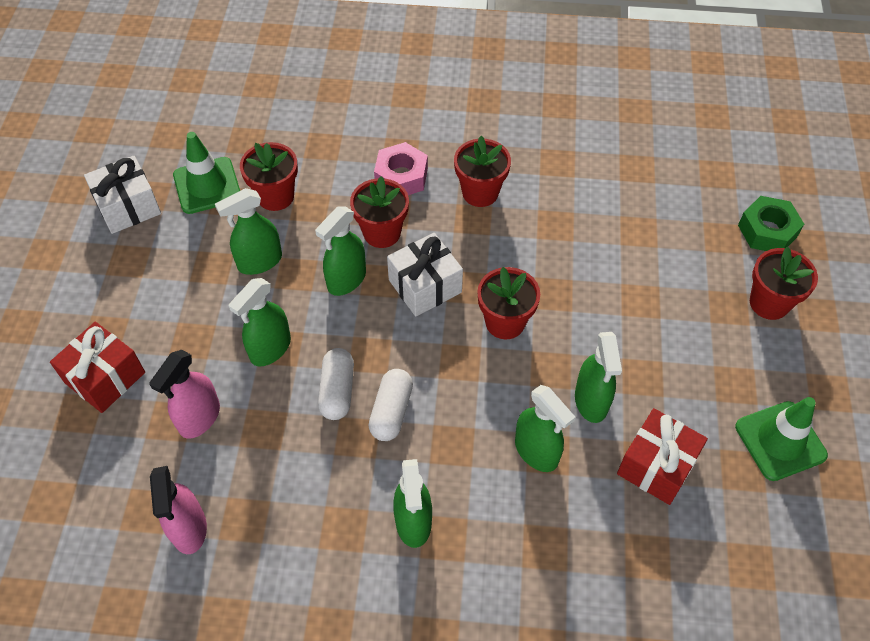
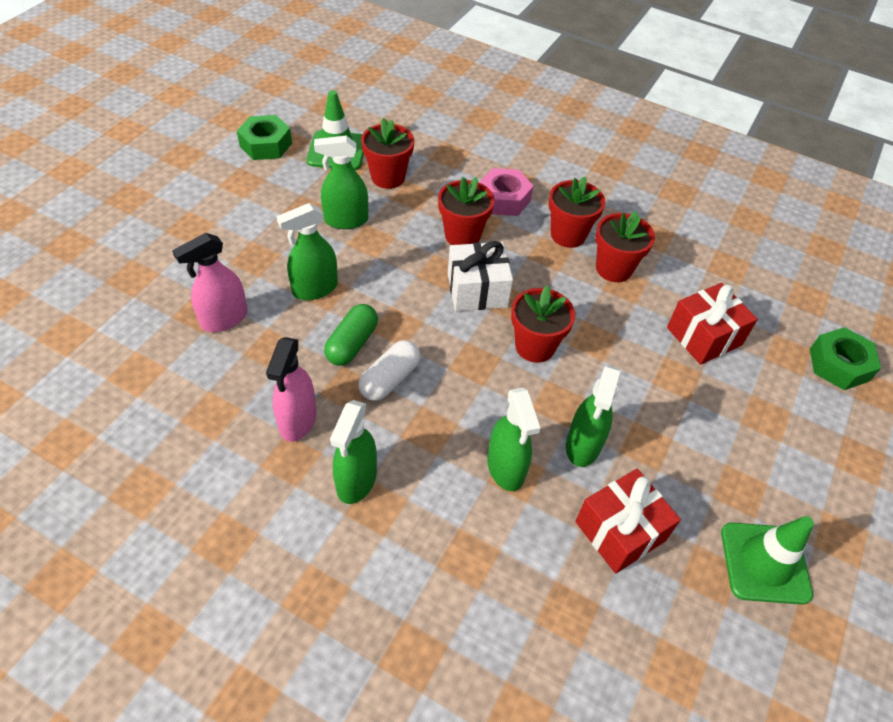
camera: 20 degrees right, 5 degrees down
(105, 377) = (169, 259): red gift -> red gift (704, 336)
(128, 207) = (266, 145): white gift -> green nut
(189, 528) = (161, 402): pink spray bottle -> pink spray bottle (297, 420)
(337, 391) = (352, 344): white capsule -> green capsule
(346, 280) = (411, 260): green spray bottle -> none
(769, 303) = (811, 429): red flower pot -> red flower pot (613, 269)

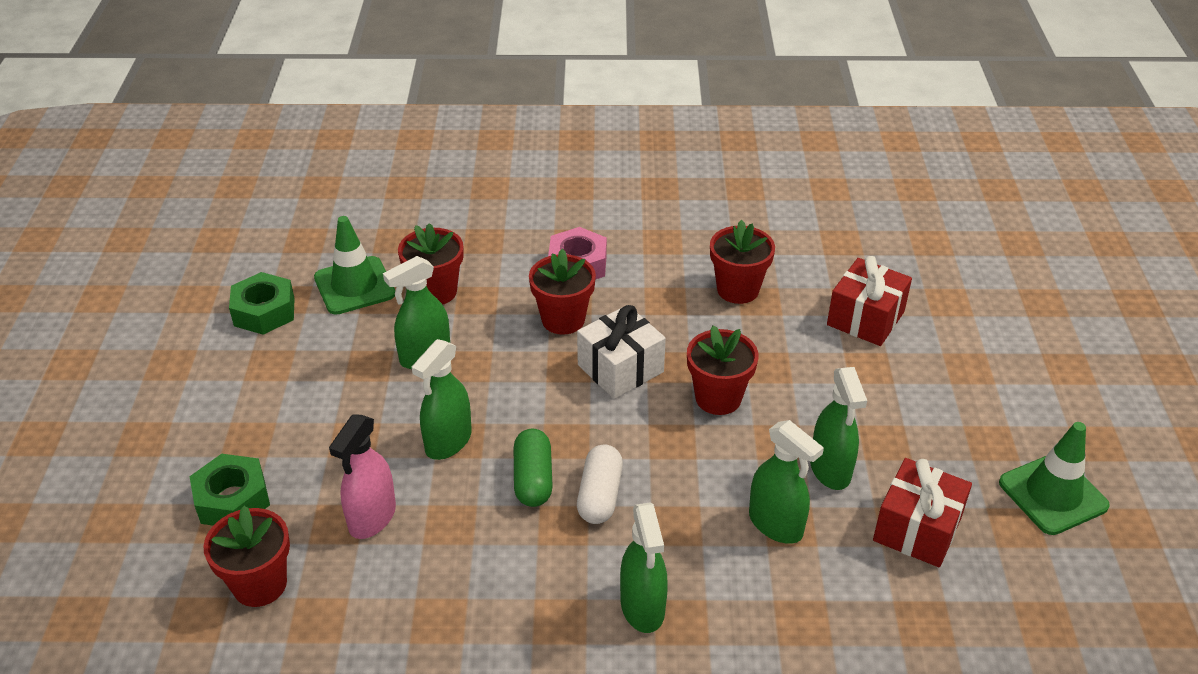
camera: 25 degrees left, 10 degrees down
(297, 420) = (537, 580): pink spray bottle -> none
(568, 235) = (669, 275): red flower pot -> red flower pot (260, 584)
(839, 365) = (996, 292): green nut -> green nut (232, 499)

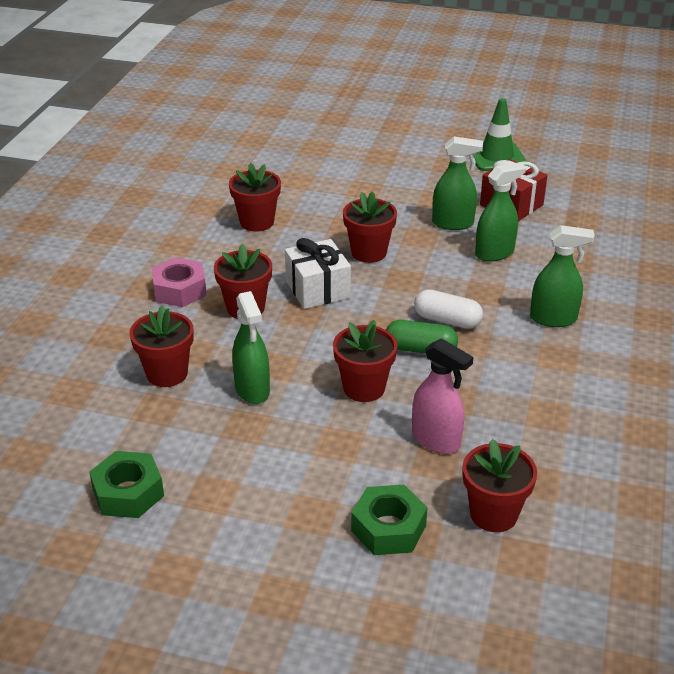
camera: 75 degrees left, 5 degrees down
(354, 286) = (126, 425): green traffic cone -> none
(448, 442) = (364, 388): green spray bottle -> red flower pot
(865, 318) = (316, 179): red gift -> none

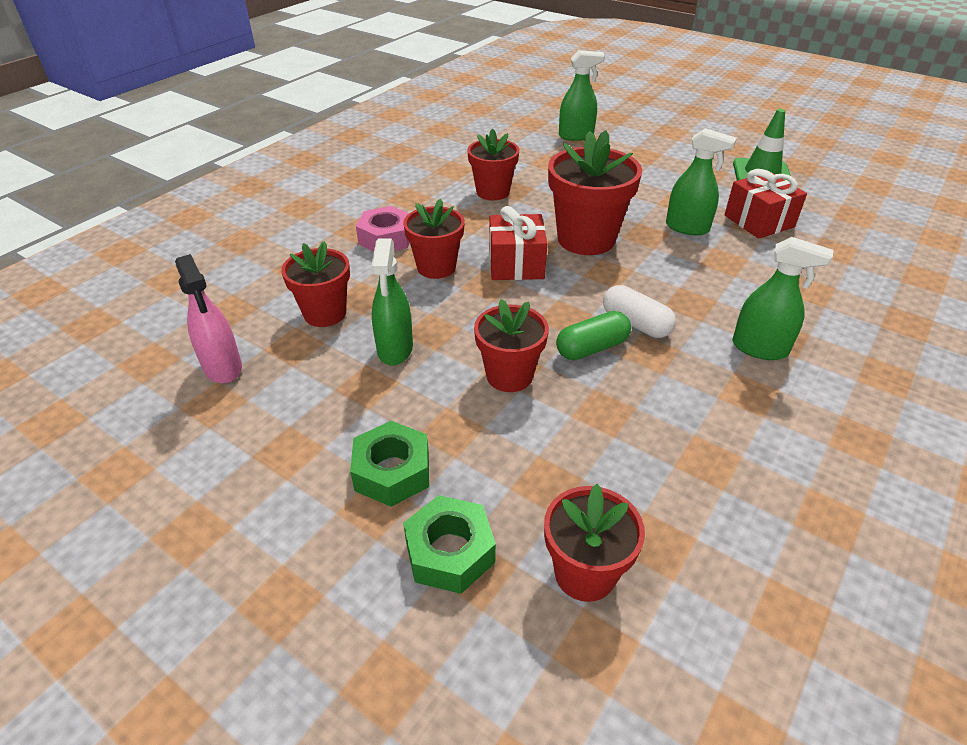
camera: 20 degrees right, 5 degrees up
(128, 493) = (209, 426): green nut -> green nut (392, 472)
(317, 289) = (516, 264): white gift -> red gift
(369, 252) = (586, 239): red flower pot -> red flower pot, size x1.57
(420, 349) = (592, 348): green capsule -> green capsule turned 60 degrees counterclockwise
(436, 440) = (559, 456): pink spray bottle -> pink spray bottle (223, 367)
(494, 253) = (720, 265): green spray bottle -> green spray bottle (576, 136)

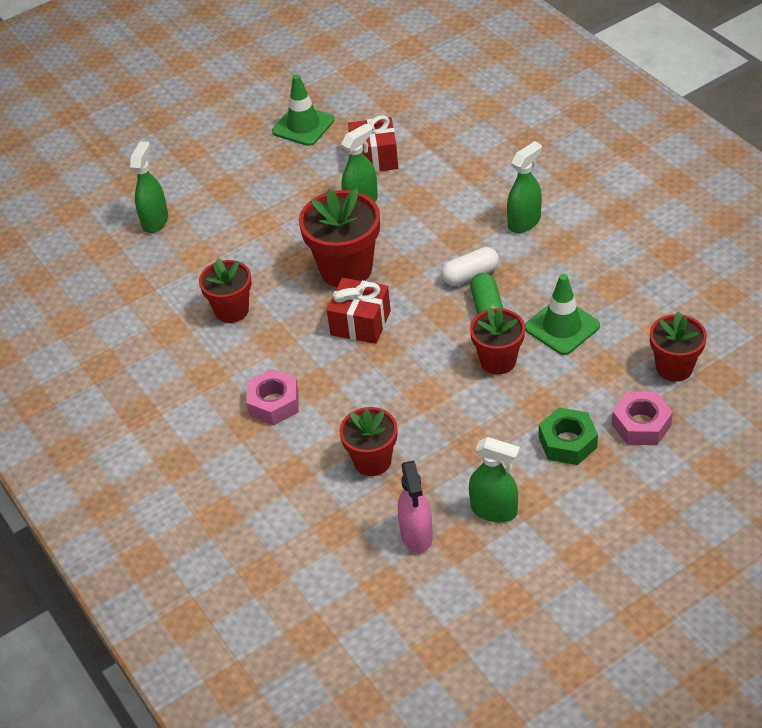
camera: 65 degrees left, 5 degrees up
(223, 367) = (416, 535): pink spray bottle -> pink spray bottle turned 90 degrees clockwise
(395, 349) = (440, 421): green spray bottle -> green spray bottle (494, 510)
(436, 267) = (339, 376): red flower pot -> none
(450, 552) = (641, 424): green nut -> pink nut
(598, 422) = (562, 327): none -> green traffic cone

